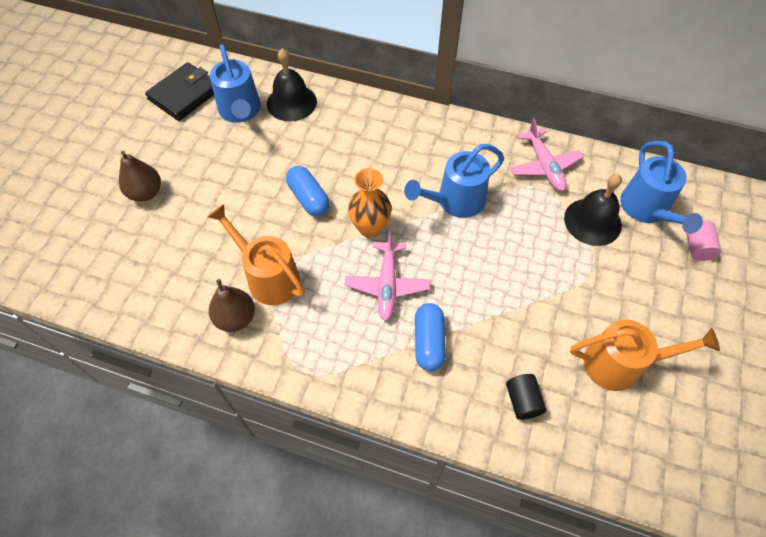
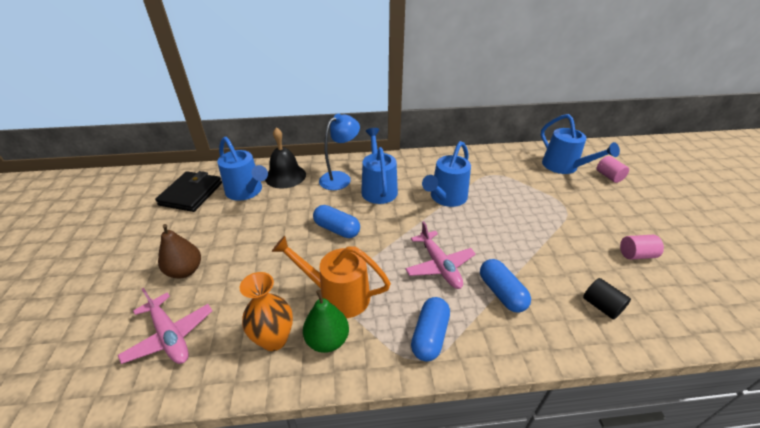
camera: 25 degrees left, 20 degrees down
(236, 318) = (327, 340): brown pear -> green pear
(328, 354) = (430, 335): none -> blue capsule
(351, 127) = (340, 178): none -> blue lamp
(370, 227) = (398, 232): orange vase -> orange vase (274, 339)
(385, 158) = (378, 188): none -> blue watering can
(544, 166) = (485, 163): pink plane -> pink plane (170, 336)
(592, 221) = (540, 182): black bell -> none
(621, 364) = (636, 255): orange watering can -> pink cylinder

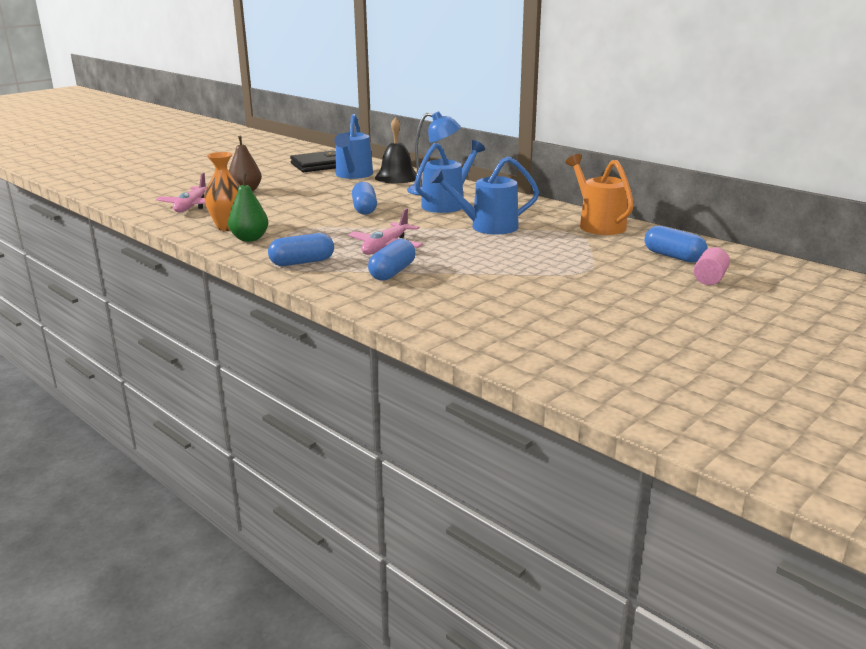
camera: 50 degrees right, 15 degrees down
(337, 295) = (294, 229): orange watering can -> orange watering can (598, 224)
(564, 167) = (673, 256): blue watering can -> blue capsule
(601, 306) = (446, 309): black cylinder -> none
(636, 255) = (565, 312): pink cylinder -> none

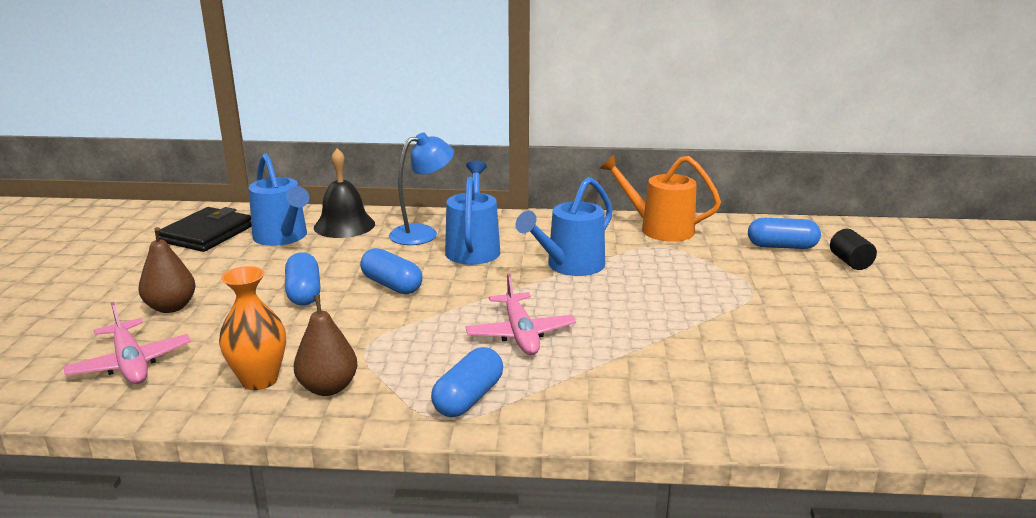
camera: 40 degrees left, 0 degrees up
(250, 239) = (328, 388): green pear -> brown pear
(392, 272) = (595, 368): blue capsule -> blue capsule (304, 293)
(709, 279) = (850, 262): pink cylinder -> black cylinder

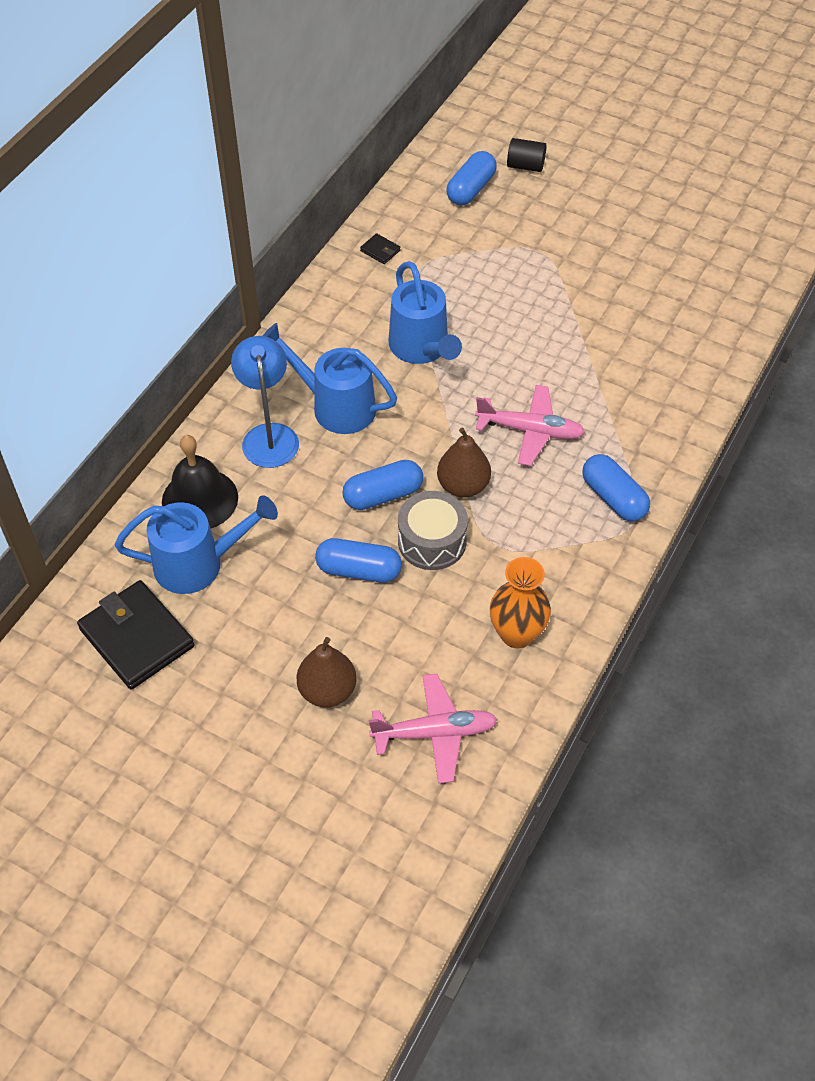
camera: 65 degrees left, 30 degrees up
(328, 388) = (554, 586): brown pear -> brown pear (463, 486)
(352, 316) = (432, 541): none -> grey drum
(658, 229) = (380, 250): orange watering can -> black wallet

